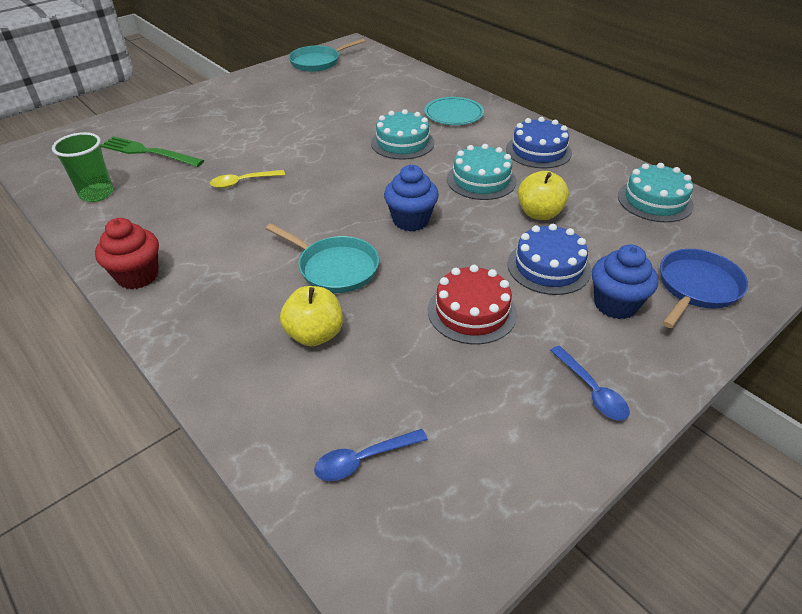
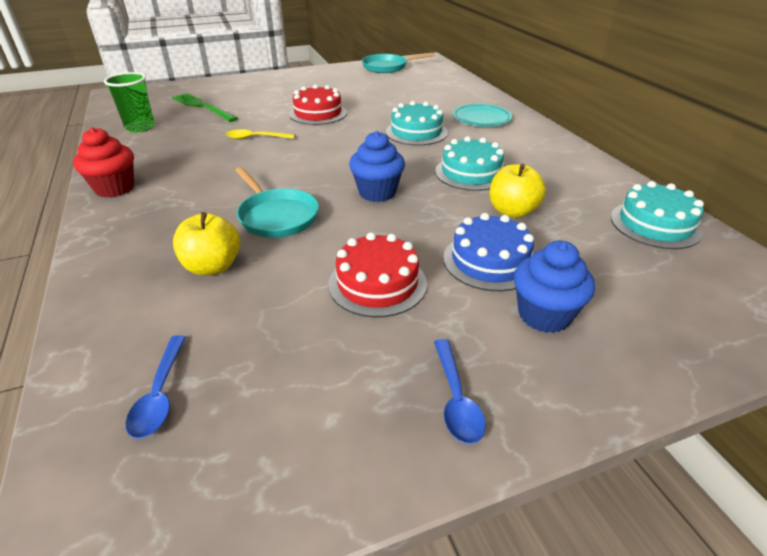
camera: 20 degrees right, 5 degrees down
(286, 137) = (318, 113): none -> red cake
(364, 459) = (160, 394): blue spoon -> blue spoon turned 90 degrees counterclockwise
(538, 151) = (547, 159): blue cake -> none
(696, 287) = (659, 322): blue pan -> none

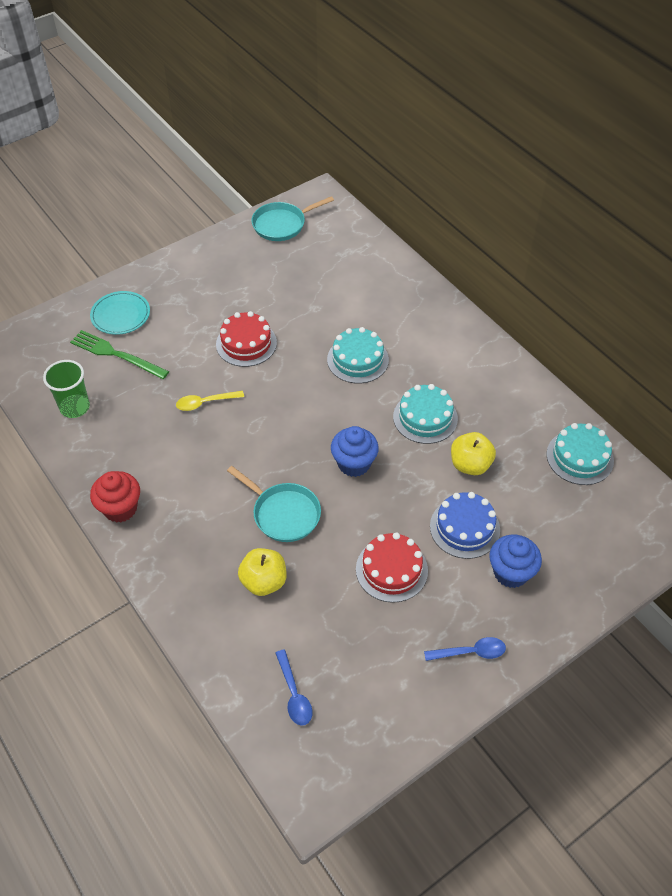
camera: 15 degrees left, 15 degrees up
(456, 399) = (470, 652): blue spoon -> blue spoon turned 75 degrees counterclockwise
(481, 118) = (413, 321): turquoise plate -> turquoise plate (120, 315)

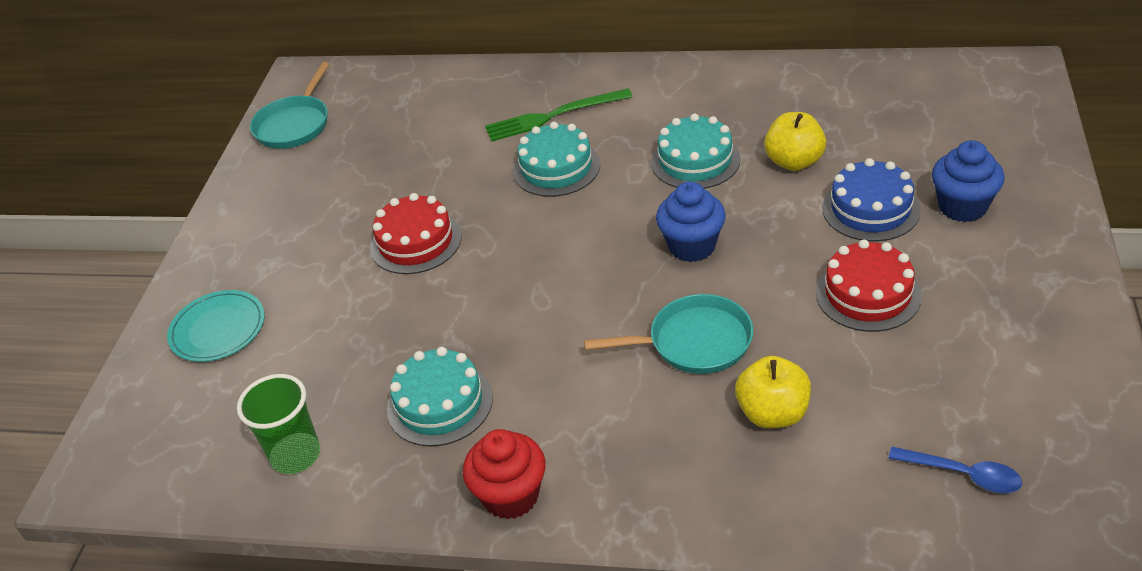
camera: 40 degrees left, 10 degrees down
(116, 354) = (271, 367): green fork -> green fork (553, 116)
(205, 403) = (453, 323): yellow spoon -> none
(470, 652) = (1037, 291): blue spoon -> none
(579, 457) = (869, 86): turquoise cake -> turquoise cake (440, 403)

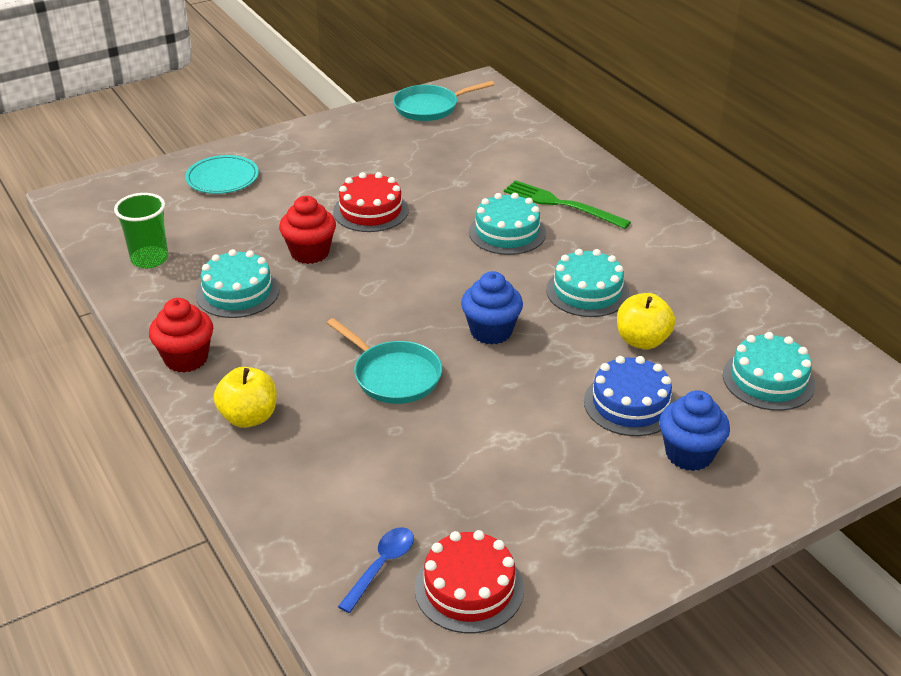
camera: 45 degrees right, 5 degrees down
(434, 317) = (310, 253): none -> red cupcake
(773, 413) = (358, 443): yellow apple -> yellow apple (249, 417)
(868, 294) = (529, 441): red cake -> red cake (469, 588)
(907, 119) = (768, 380): none -> turquoise cake
(962, 474) = (381, 566): blue spoon -> blue spoon turned 135 degrees counterclockwise

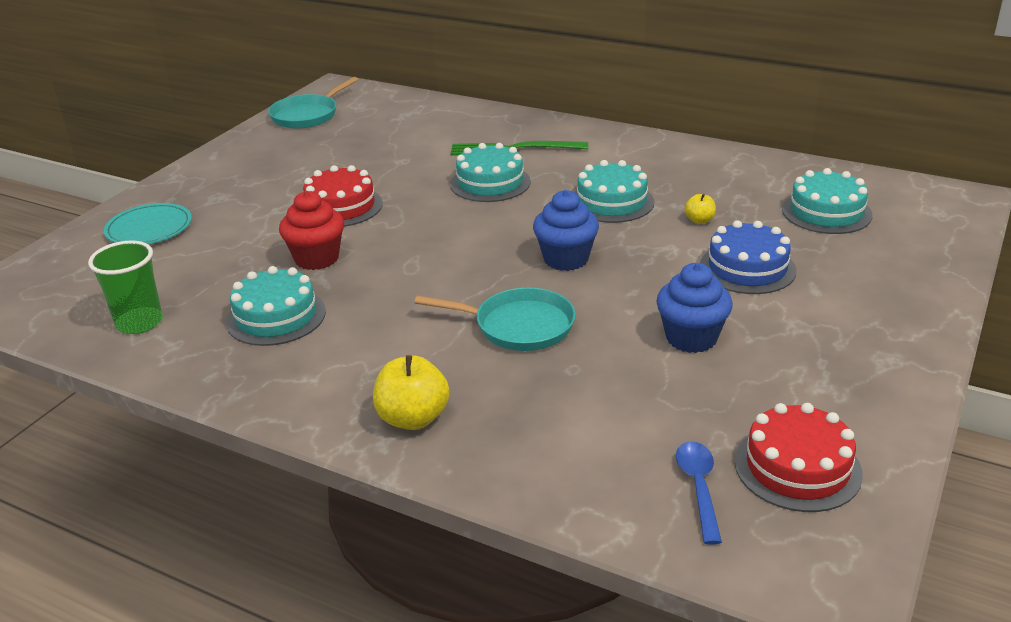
camera: 30 degrees left, 5 degrees down
(186, 359) = (283, 394): red cupcake -> none
(642, 341) = (699, 220): yellow apple -> yellow apple, size x0.53
(689, 454) = (837, 285): blue cupcake -> blue cupcake (691, 338)

